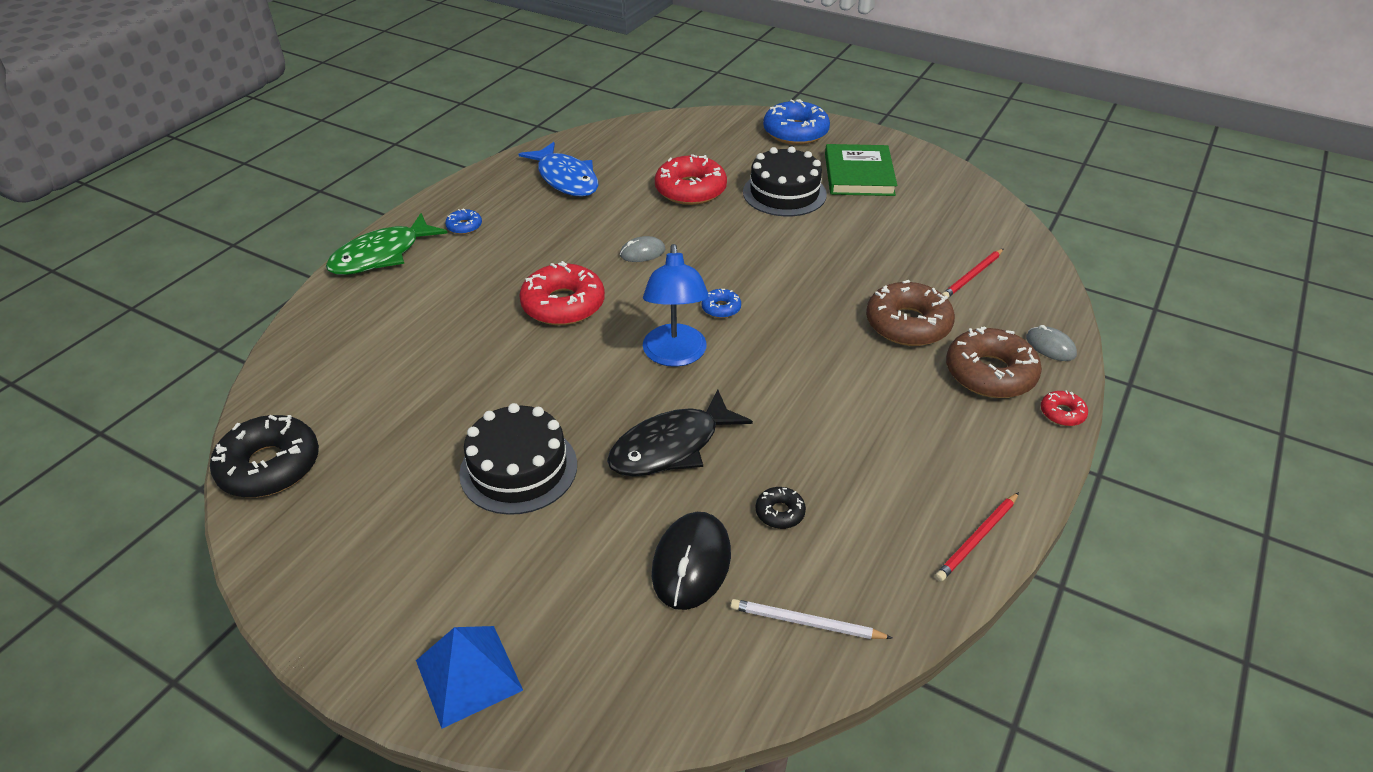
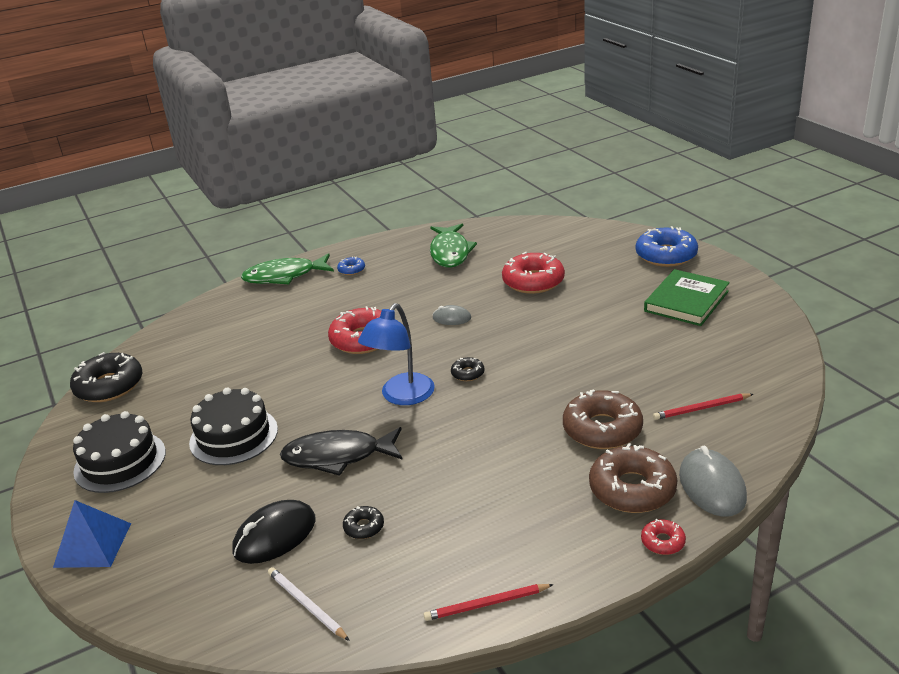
camera: 35 degrees right, 10 degrees down
(566, 179) = (450, 252): blue fish -> green fish
(721, 308) = (467, 373): blue donut -> black donut
(784, 193) = (606, 301): black cake -> black cake (120, 461)
(1050, 346) = (712, 486): grey mouse -> grey mouse, size x1.74

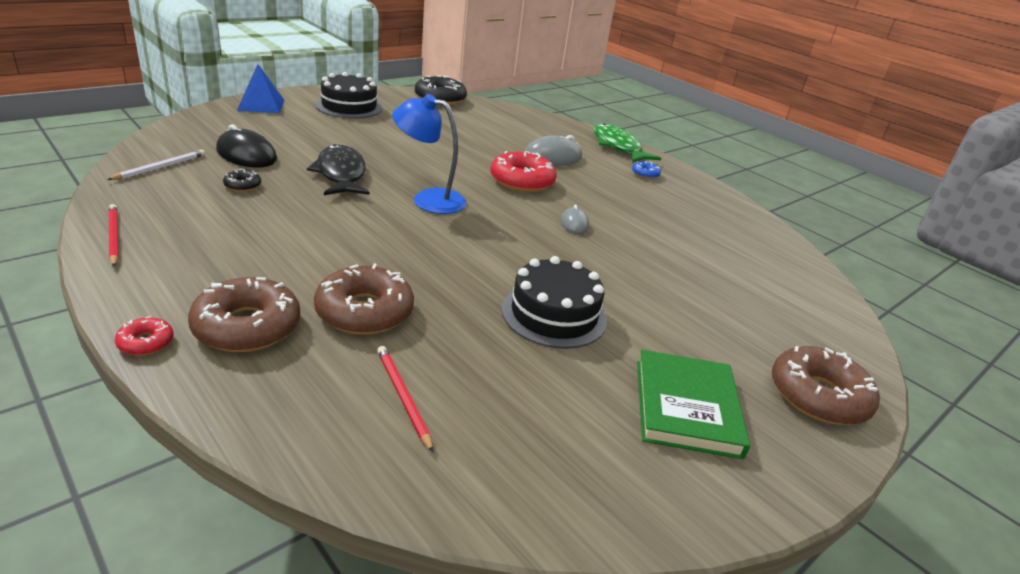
camera: 70 degrees right, 0 degrees up
(233, 436) = (375, 137): black cake -> black cake (554, 314)
(450, 252) = (712, 224): green fish -> none
(467, 373) = (470, 231): black donut -> none
(533, 281) = (676, 275): red donut -> none
(666, 255) = (818, 396): blue donut -> brown donut
(686, 301) = (686, 407): green book -> green book turned 75 degrees clockwise
(712, 486) = (232, 391): grey mouse -> grey mouse (552, 157)

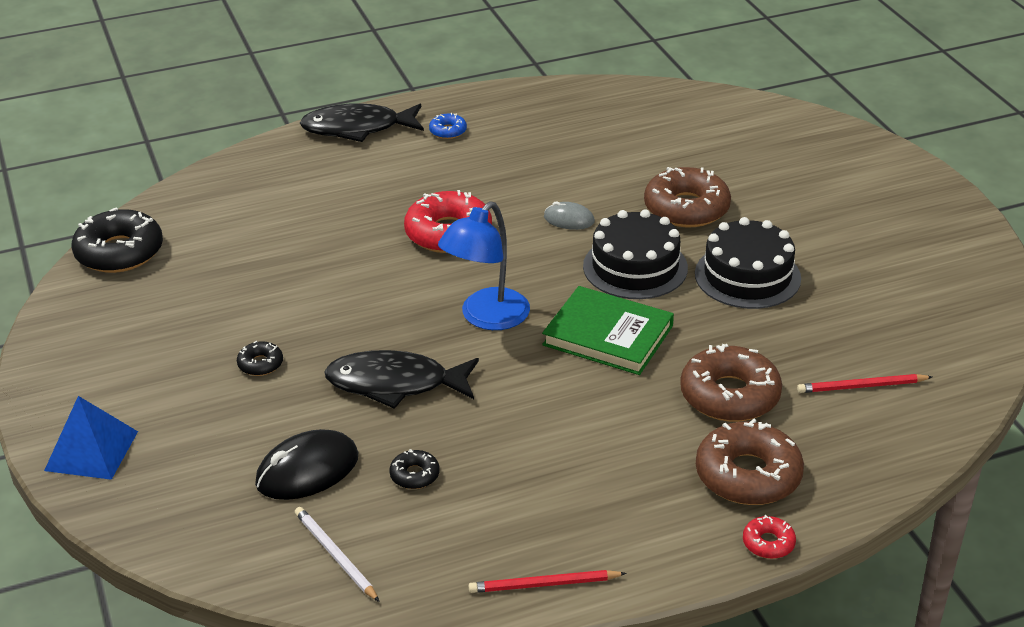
camera: 65 degrees left, 5 degrees up
(349, 106) = (128, 353): black cake -> black cake (635, 267)
(349, 136) = (260, 364): none -> black donut
(552, 157) = (379, 191): grey mouse -> none
(618, 147) = (357, 128): green fish -> black fish
(686, 407) = (883, 238): green book -> green book (608, 335)
(818, 396) = (874, 167): brown donut -> brown donut (686, 208)

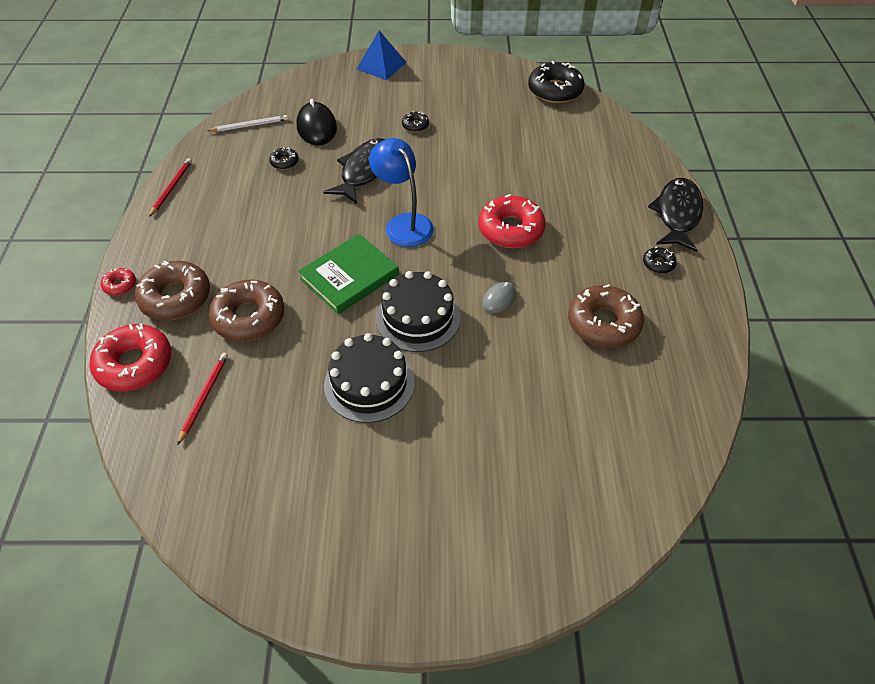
camera: 110 degrees right, 15 degrees up
(448, 131) = (658, 264): blue donut -> black donut
(686, 208) = (481, 380): brown donut -> brown donut (603, 323)
(869, 464) = (135, 364): none -> red donut

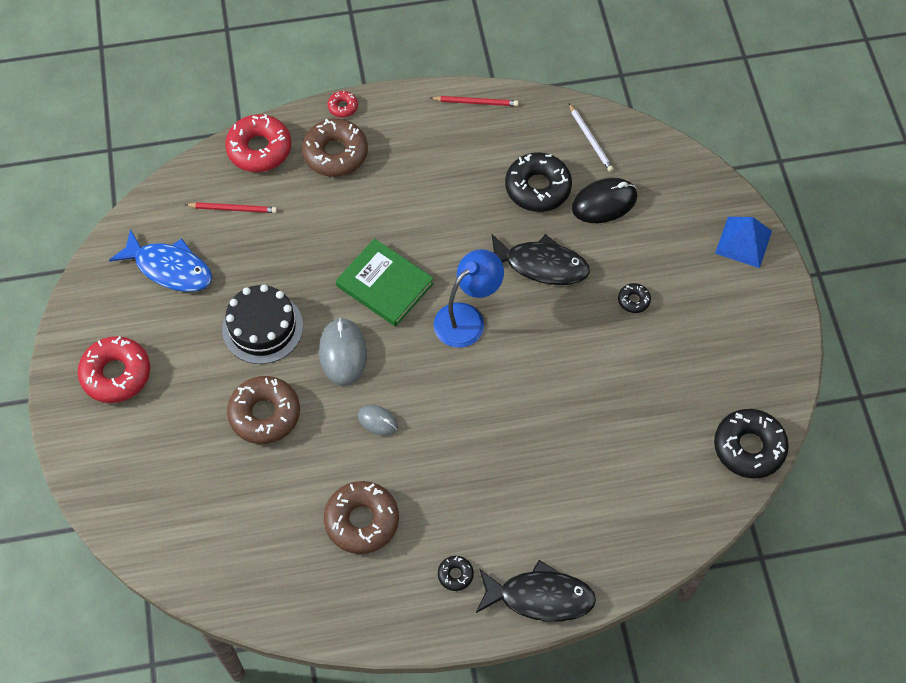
camera: 80 degrees right, 10 degrees up
(249, 317) = (321, 216): brown donut -> brown donut (264, 414)
(260, 470) = (169, 268): none -> blue fish
(284, 162) = (537, 188): black donut -> black donut, size x2.12
(418, 318) = (343, 353): black cake -> grey mouse
(511, 229) = (479, 421): red donut -> red donut (116, 374)

